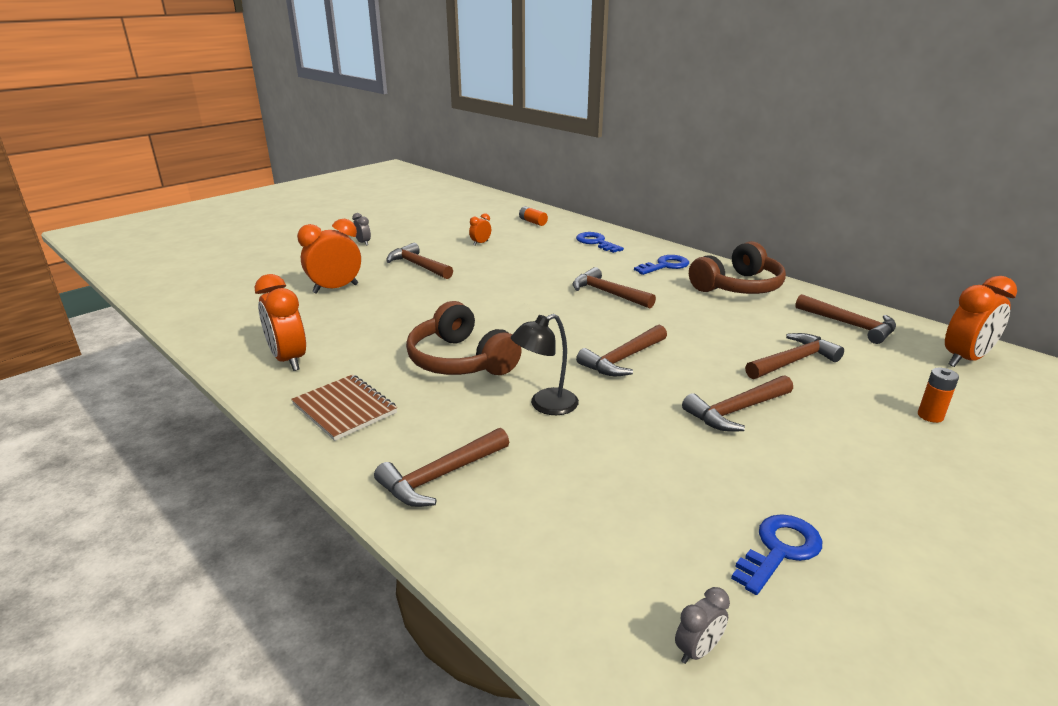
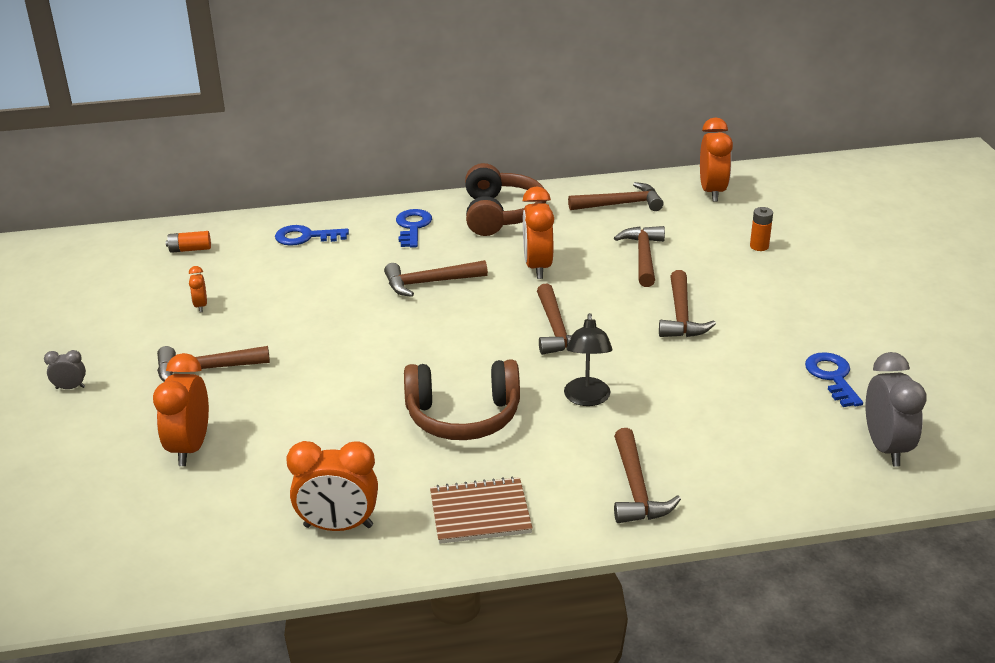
camera: 55 degrees left, 5 degrees up
(695, 323) = (537, 267): none -> orange clock
(697, 650) = (885, 448): grey clock -> grey clock, size x2.04

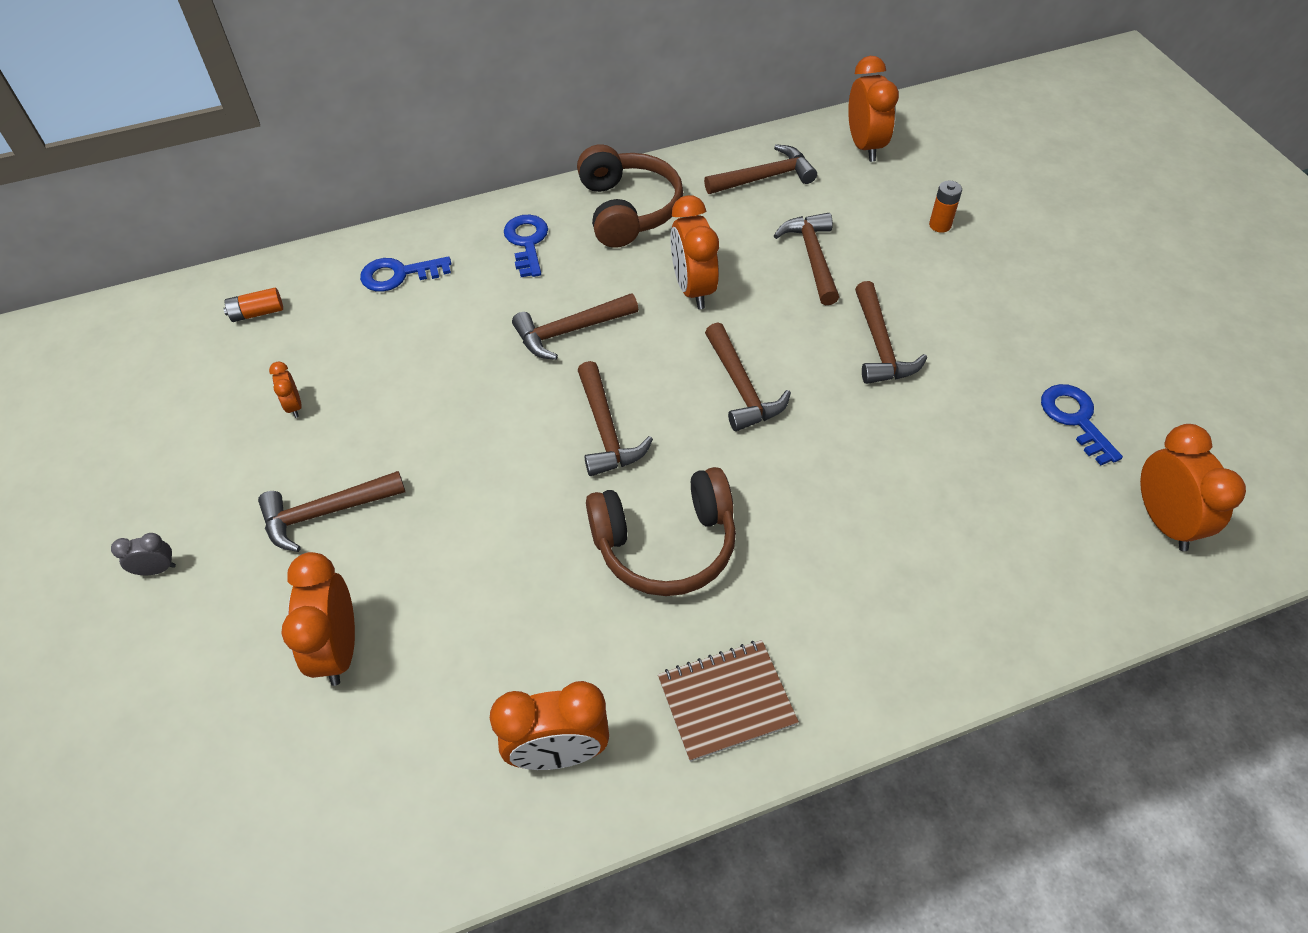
camera: 10 degrees left, 20 degrees up
(587, 399) = (805, 494): black lamp -> none
(636, 489) = (900, 631): brown hammer -> brown hammer (605, 430)
(885, 448) = (1163, 521): grey clock -> orange clock

